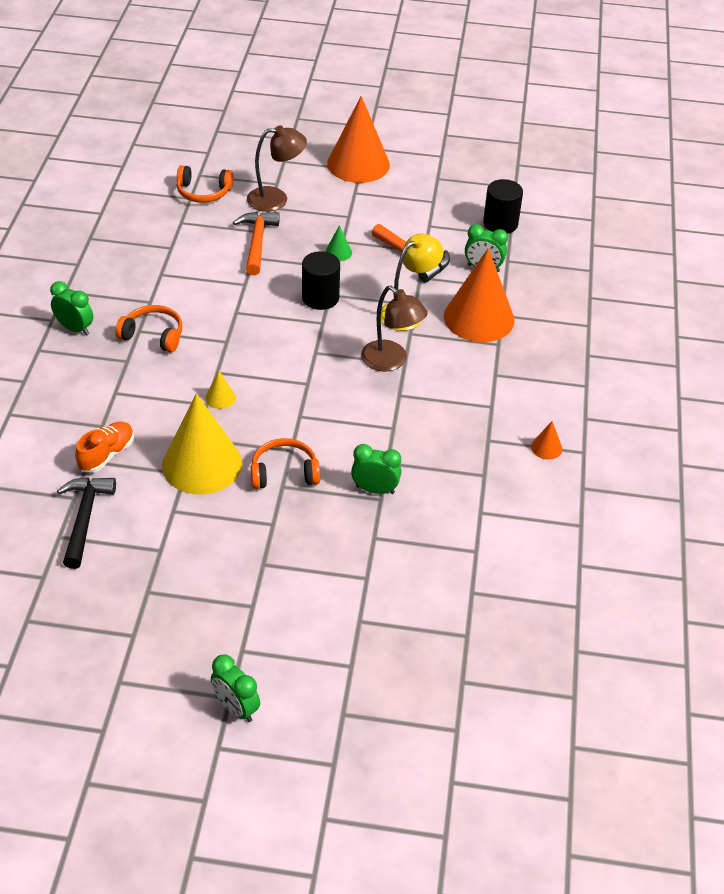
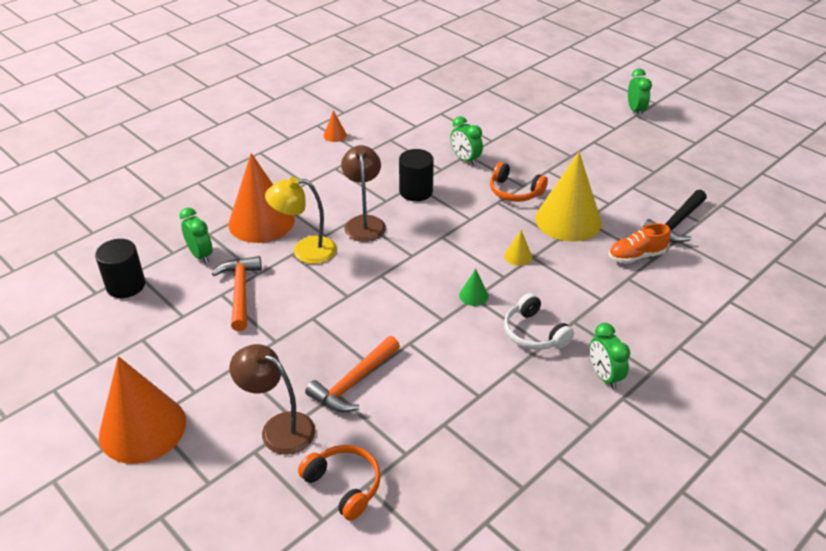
camera: 140 degrees left, 5 degrees down
(153, 335) = (534, 333): orange headphones -> white headphones
(320, 298) = (358, 296): black cylinder -> black cylinder (416, 191)
(338, 252) = (293, 331): green cone -> green cone (473, 295)

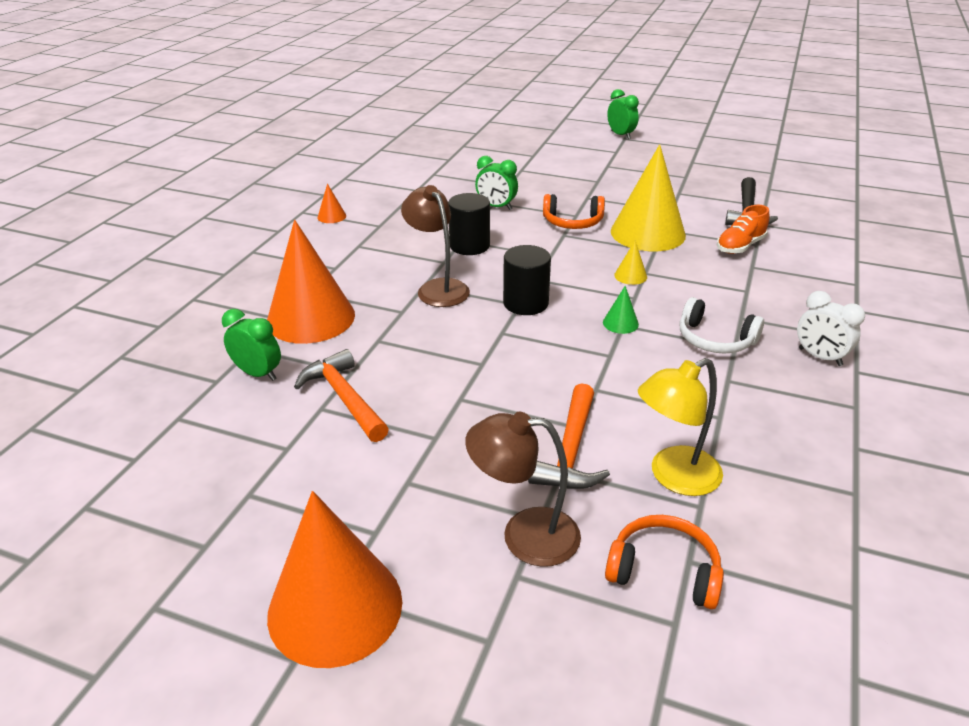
camera: 25 degrees left, 5 degrees down
(126, 285) = (175, 437): black cylinder -> black cylinder (525, 303)
(305, 251) = (391, 333): yellow lamp -> yellow lamp (674, 477)
(604, 376) = (820, 357): green clock -> white clock

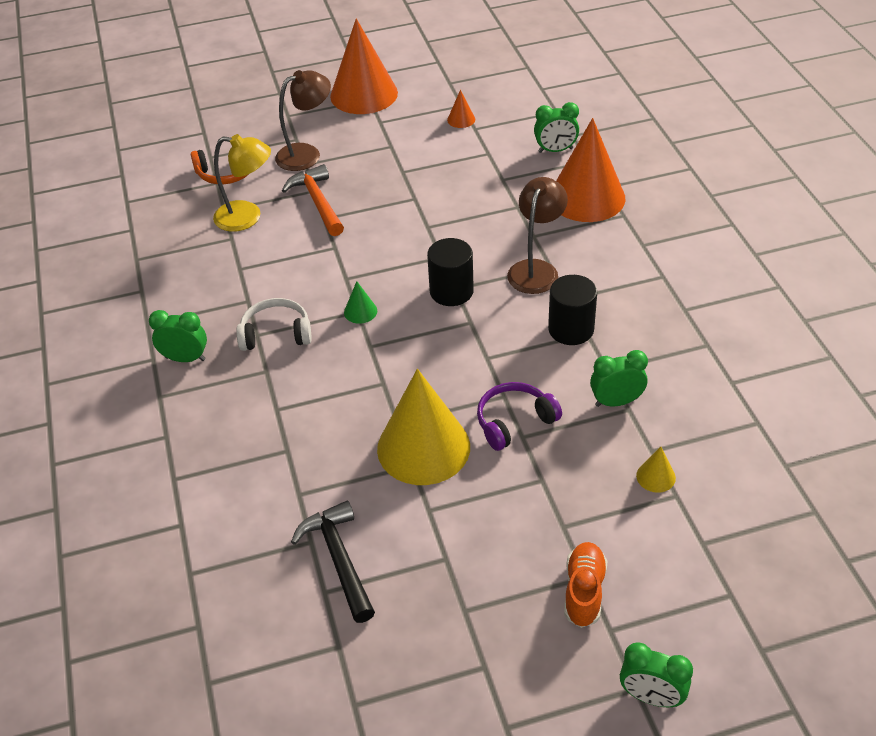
camera: 145 degrees right, 10 degrees up
(331, 216) = (743, 295): orange cone -> orange cone (461, 119)
(344, 398) = (483, 164): orange hammer -> none
(438, 288) = (536, 269): brown lamp -> brown lamp turned 90 degrees counterclockwise
(572, 222) = (514, 422): orange headphones -> purple headphones
(630, 276) = (392, 371): yellow cone -> yellow cone (656, 476)
(674, 477) = (247, 217): yellow lamp -> yellow lamp turned 75 degrees clockwise
(740, 246) = (314, 479): orange shoe -> orange shoe (584, 591)
(820, 357) = (185, 359): white clock -> green clock

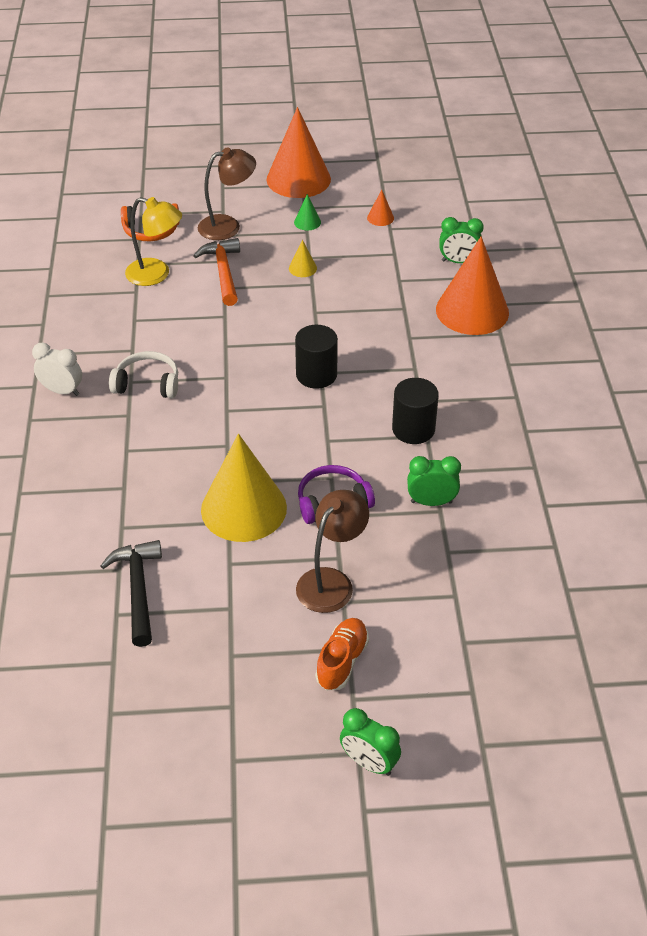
camera: 10 degrees right, 0 degrees up
(185, 359) = (62, 391): green clock -> white clock
(360, 311) = (228, 378): green cone -> green cone (307, 222)
(536, 269) = (401, 369): brown lamp -> brown lamp (331, 581)
(656, 476) = (443, 575): yellow cone -> yellow cone (302, 268)

